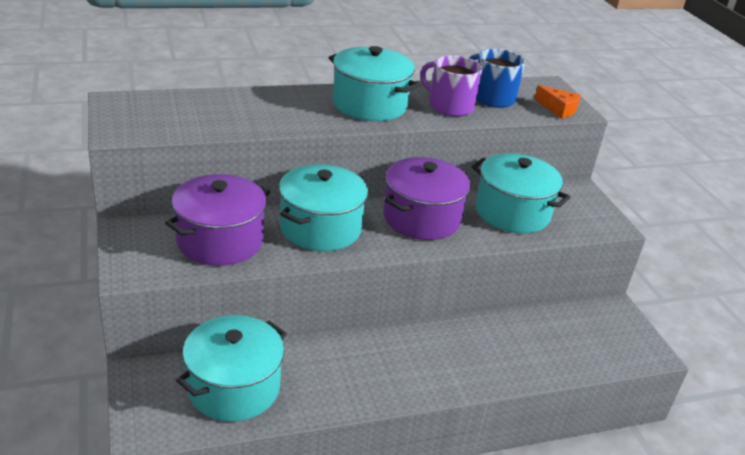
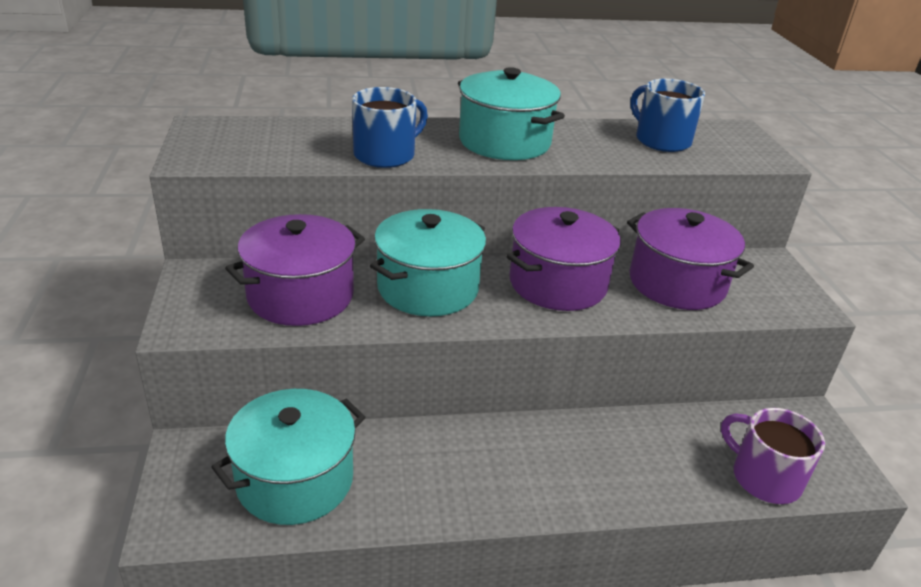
camera: 10 degrees right, 0 degrees up
(277, 121) = (385, 155): none -> blue mug
(449, 106) = (605, 147): purple mug -> purple mug (764, 478)
(512, 212) = (677, 283): turquoise pot -> purple pot
(558, 109) = (746, 157): orange cheese -> none

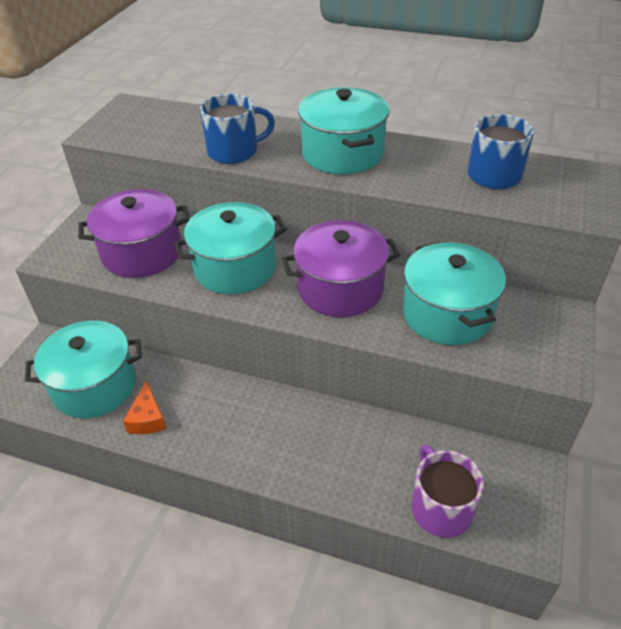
camera: 30 degrees right, 10 degrees up
(394, 495) = (148, 418): none -> orange cheese
(677, 283) = (447, 314): purple pot -> turquoise pot

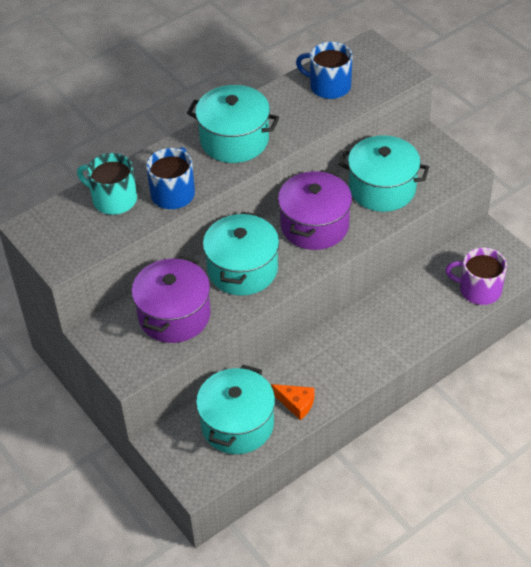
camera: 55 degrees left, 5 degrees up
(197, 126) = (113, 199): none -> turquoise mug

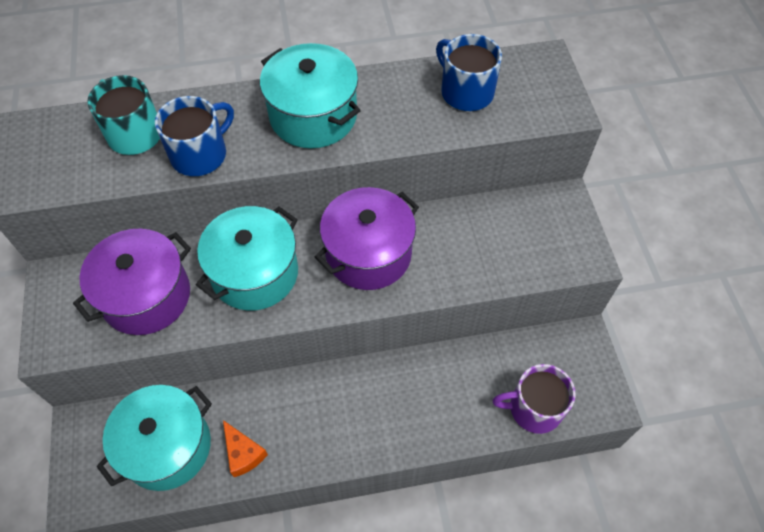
camera: 25 degrees right, 10 degrees up
(382, 188) = (474, 241): turquoise pot -> none
(479, 289) = (534, 408): purple mug -> purple mug turned 45 degrees counterclockwise

